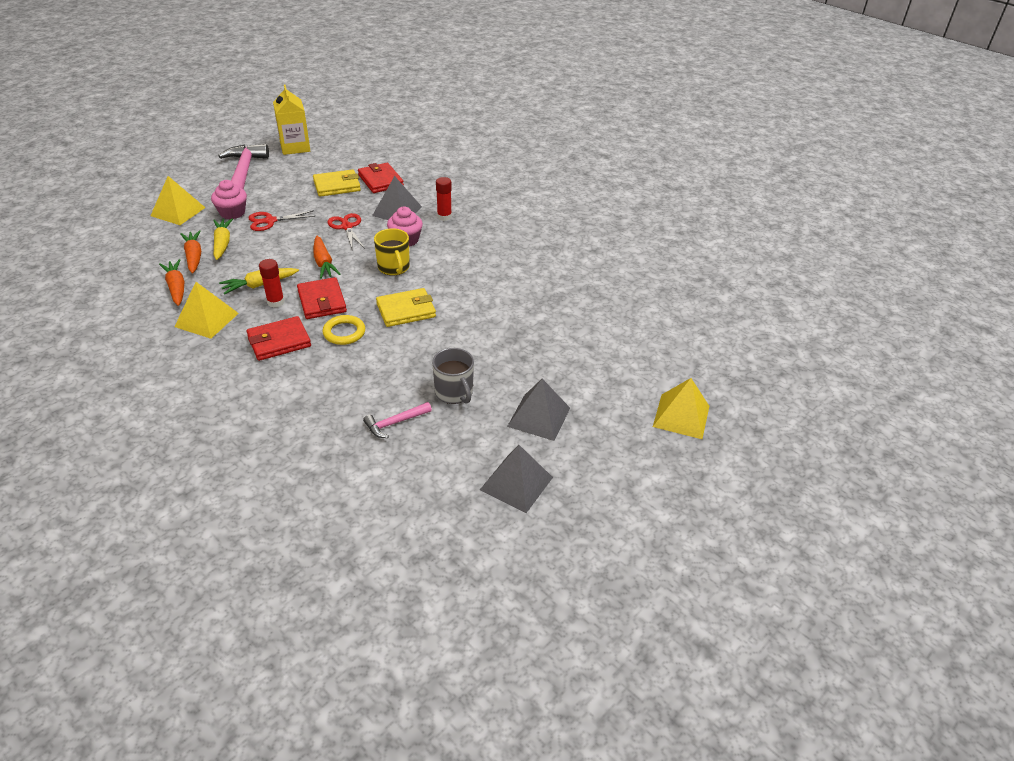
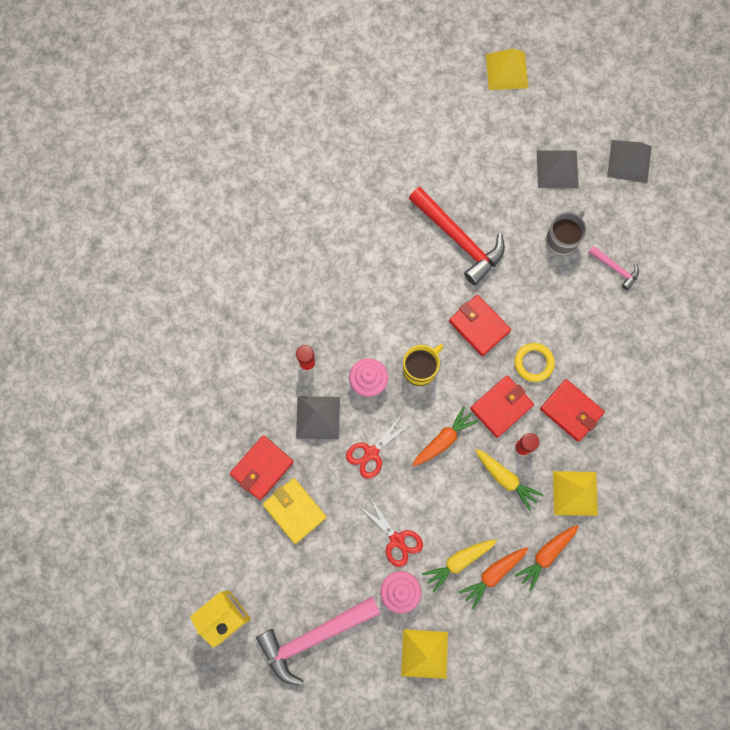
camera: 110 degrees left, 35 degrees up
(406, 310) = (479, 326): yellow wallet -> red wallet
(500, 323) = (458, 239): none -> red hammer

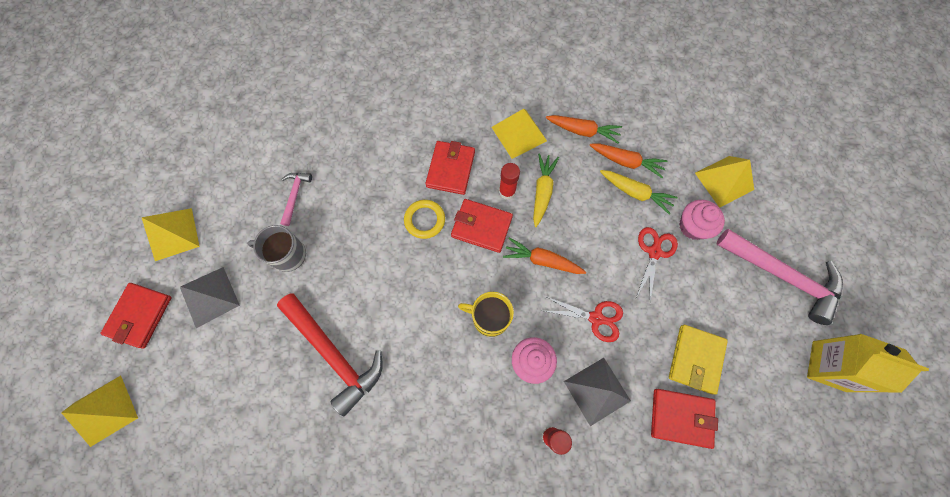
camera: 120 degrees left, 5 degrees down
(458, 239) = (334, 354): red hammer -> red hammer turned 120 degrees clockwise
(479, 326) = (416, 286): red wallet -> red wallet (140, 316)
(629, 161) = (173, 234): grey pyramid -> yellow pyramid

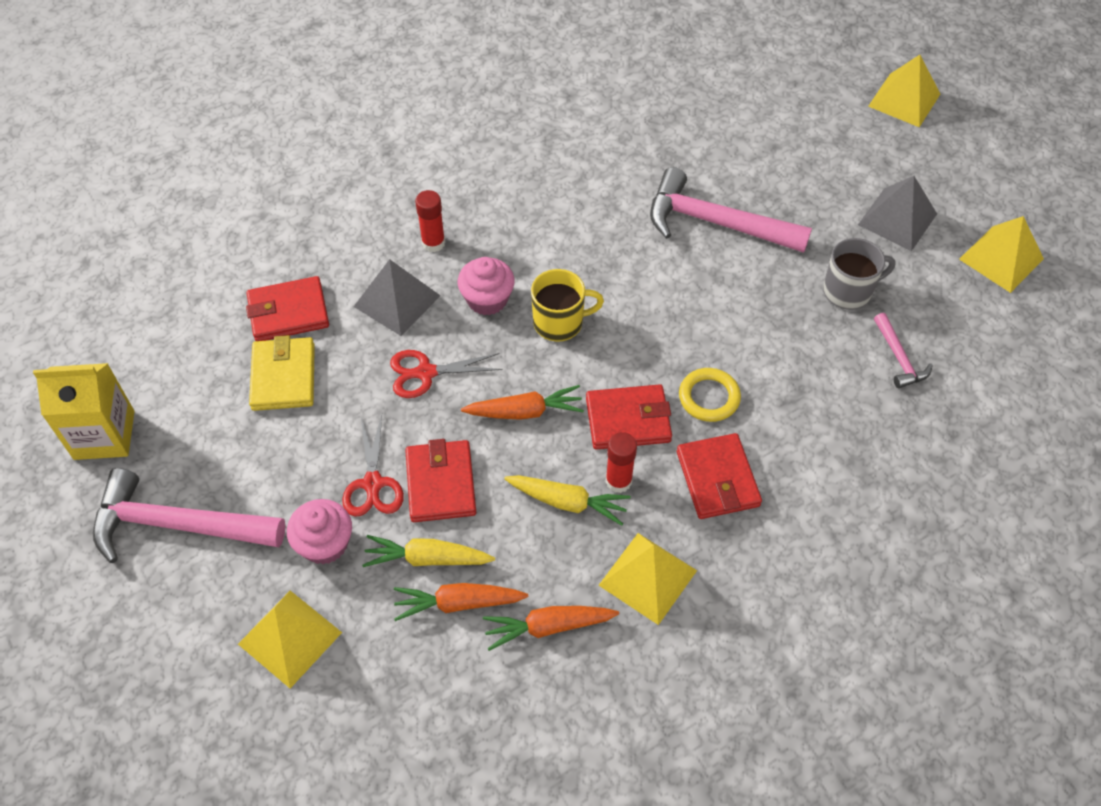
camera: 155 degrees right, 15 degrees down
(140, 316) = (953, 176): red wallet -> red wallet (441, 483)
(334, 354) = (716, 223): red hammer -> pink hammer
(542, 191) = (567, 502): yellow carrot -> yellow carrot turned 60 degrees counterclockwise

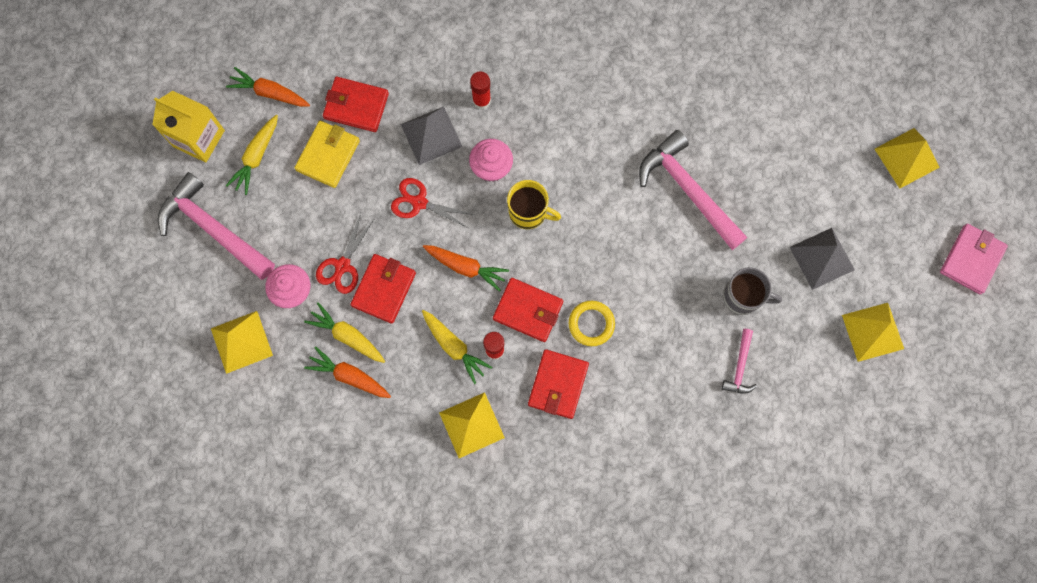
camera: 30 degrees right, 20 degrees up
(192, 420) = (256, 157): none -> yellow carrot
(548, 627) = (393, 422): orange carrot -> orange carrot (270, 93)
(1036, 153) = (971, 260): none -> pink wallet

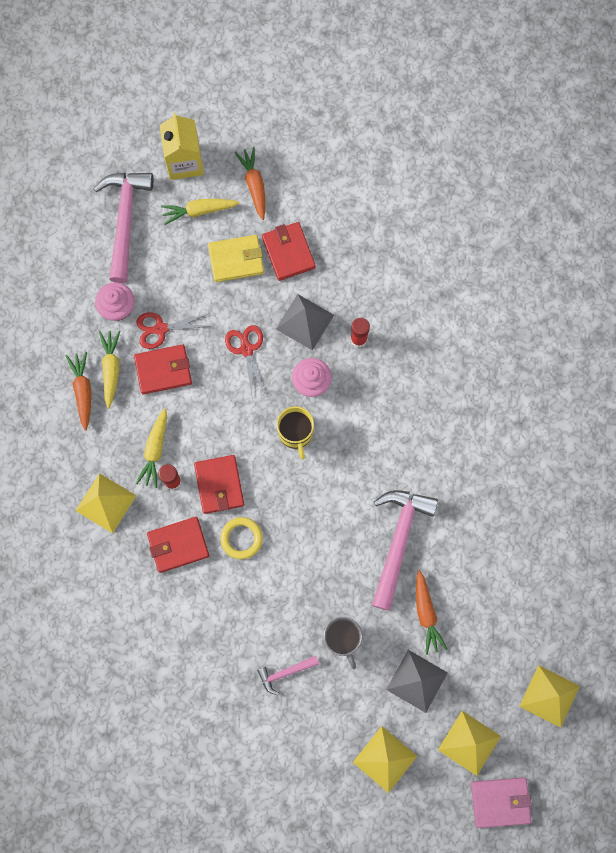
camera: 55 degrees right, 0 degrees up
(241, 342) = (56, 299): yellow pyramid -> yellow pyramid (469, 743)
(465, 267) = (221, 417): orange carrot -> orange carrot (426, 614)

